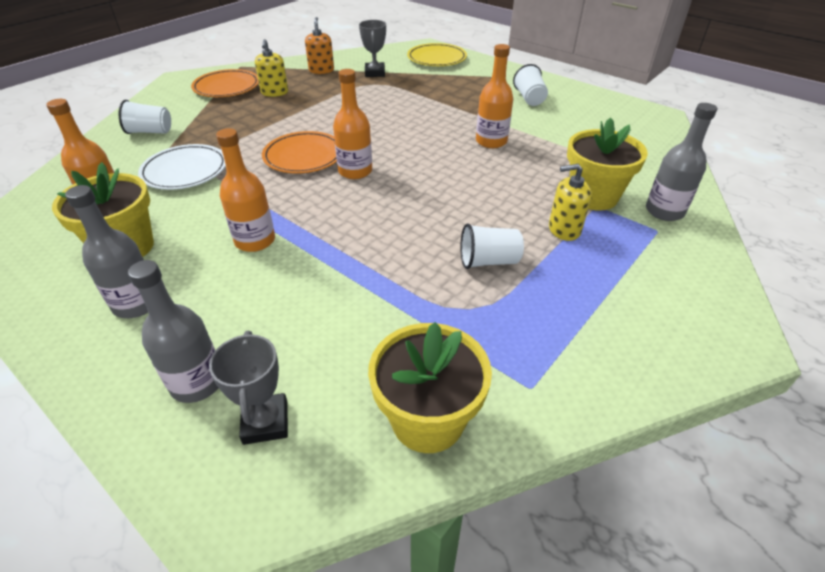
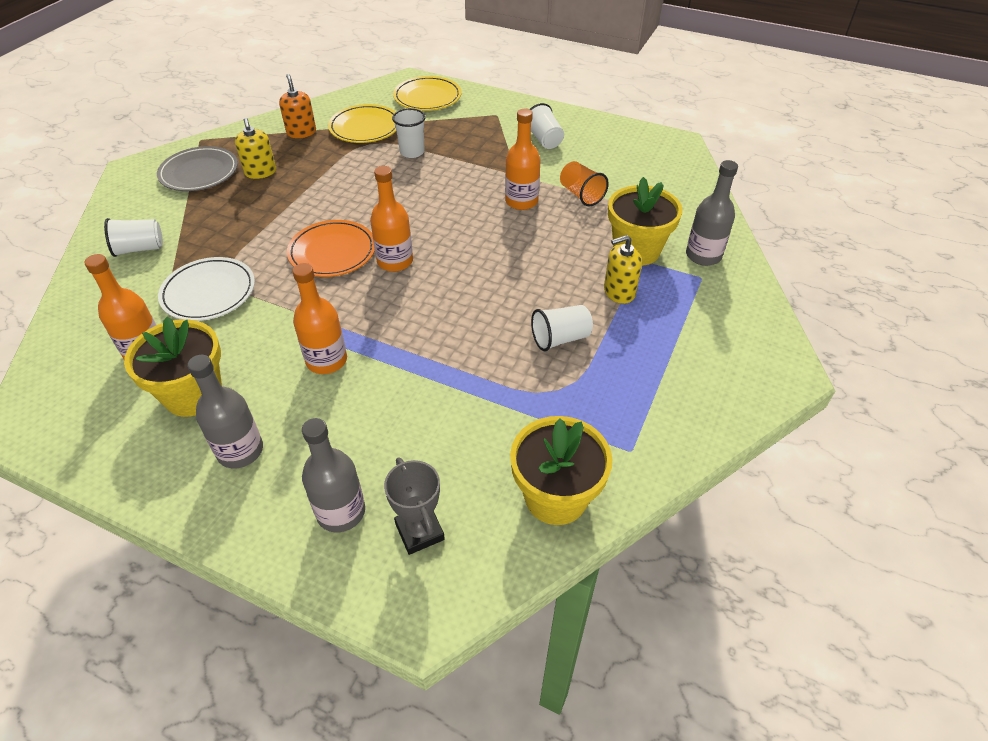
camera: 15 degrees left, 5 degrees up
(227, 87) = (199, 173): orange plate -> grey plate
(375, 73) = (365, 127): grey trophy -> yellow plate
(407, 94) = (412, 152): none -> white cup
(550, 144) = (581, 195): none -> orange cup

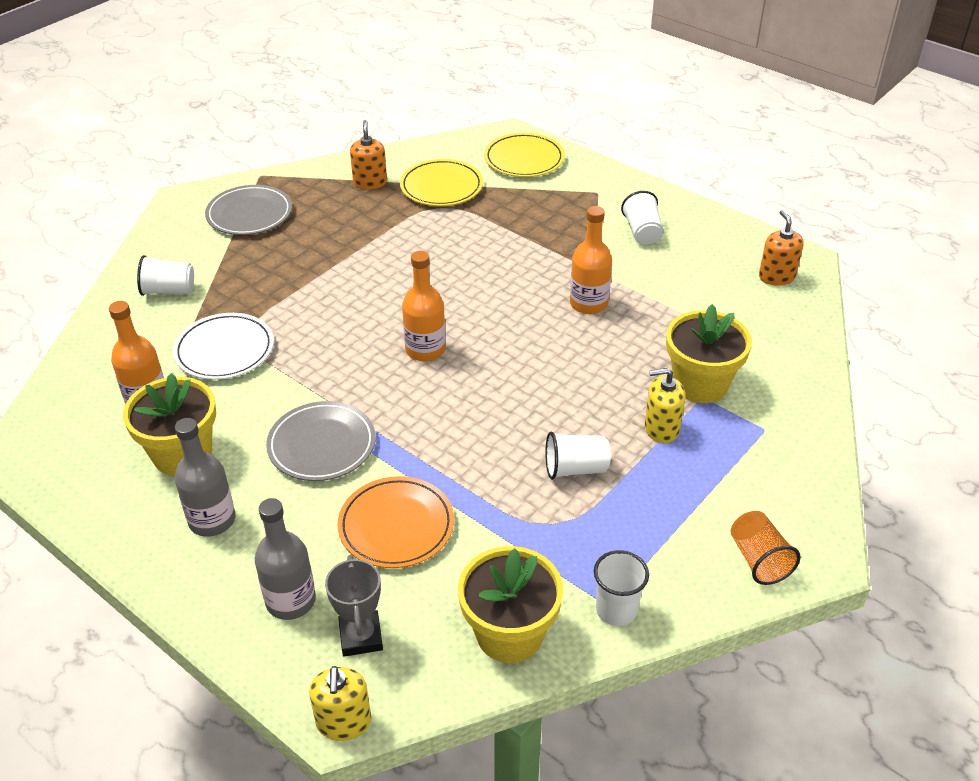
camera: 15 degrees right, 5 degrees down
(260, 172) = (313, 223): yellow soap dispenser -> yellow soap dispenser (344, 722)
(326, 360) = (322, 445): orange bottle -> grey plate
(332, 252) = (362, 328): orange plate -> orange plate (396, 526)
(412, 152) = (484, 224): white cup -> white cup (616, 610)
(581, 195) = (660, 307): orange cup -> orange cup (758, 560)
(662, 158) = (776, 277): none -> orange soap dispenser
(703, 255) = (777, 404): grey bottle -> none

